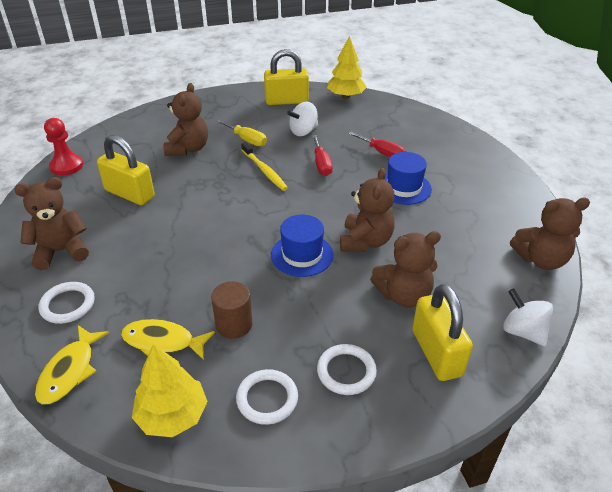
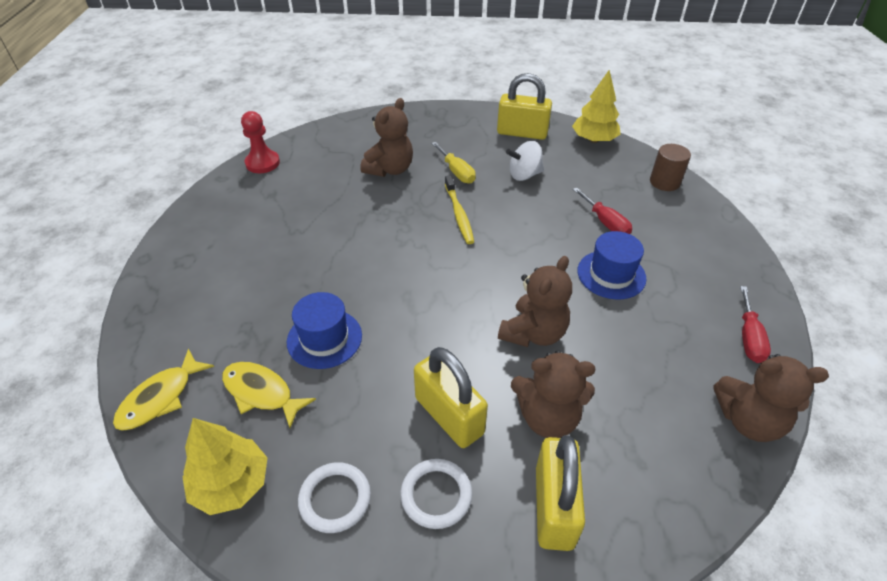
camera: 20 degrees right, 5 degrees up
(61, 251) = (214, 258): brown teddy bear -> none
(68, 305) = (192, 321): white ring -> none
(129, 194) = (308, 209): yellow padlock -> yellow padlock (449, 416)
(234, 324) = (341, 395): brown cylinder -> brown cylinder (664, 182)
(302, 255) = (453, 330): blue hat -> blue hat (324, 338)
(321, 164) = (526, 221): red screwdriver -> red screwdriver (749, 337)
(522, 331) = (678, 515): white spinning top -> none

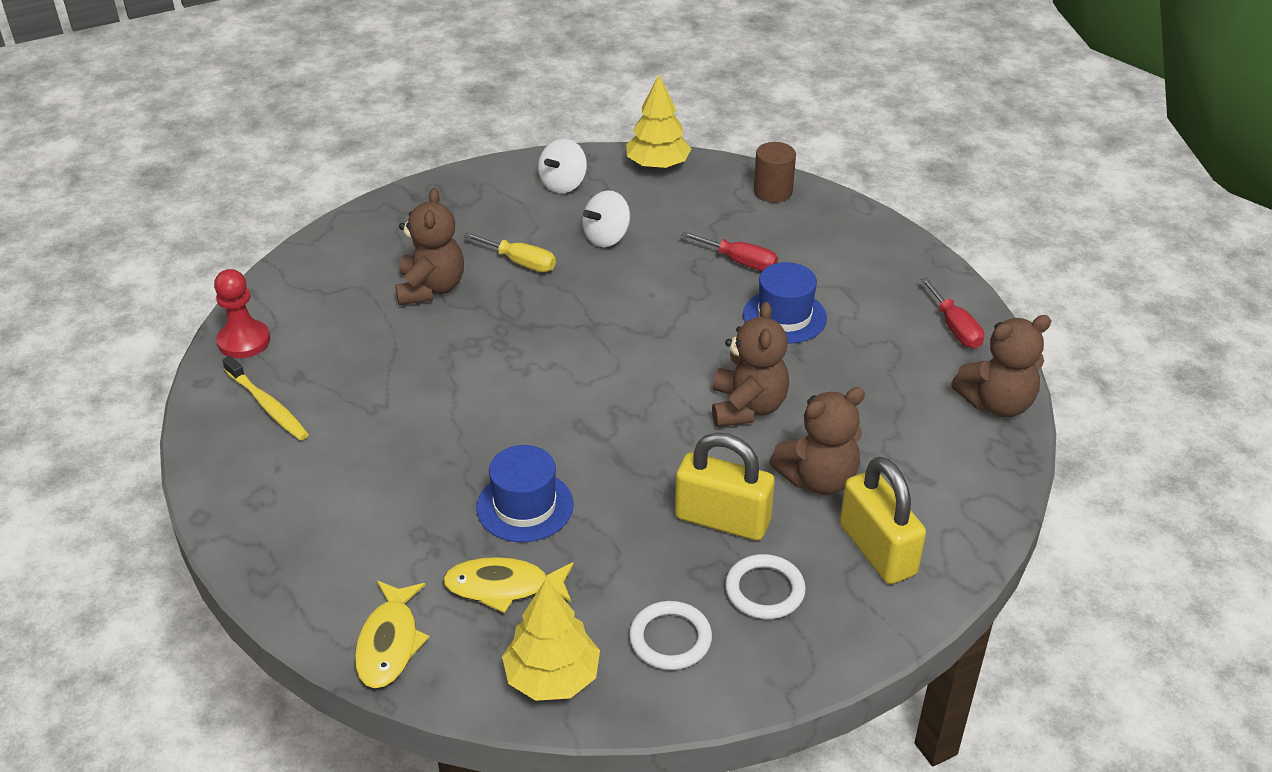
camera: 30 degrees left, 5 degrees down
(459, 214) = (565, 312): yellow toothbrush -> yellow toothbrush (267, 405)
(522, 133) = (563, 184): yellow padlock -> white spinning top

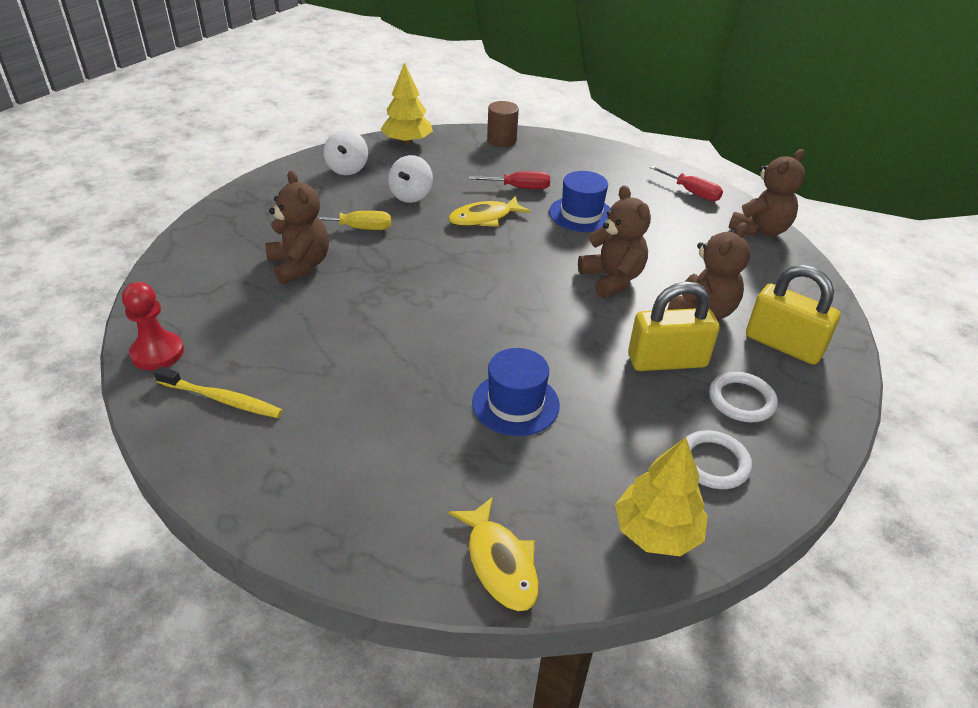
camera: 30 degrees left, 0 degrees up
(503, 587) = (554, 474): yellow fish -> yellow fish (484, 218)

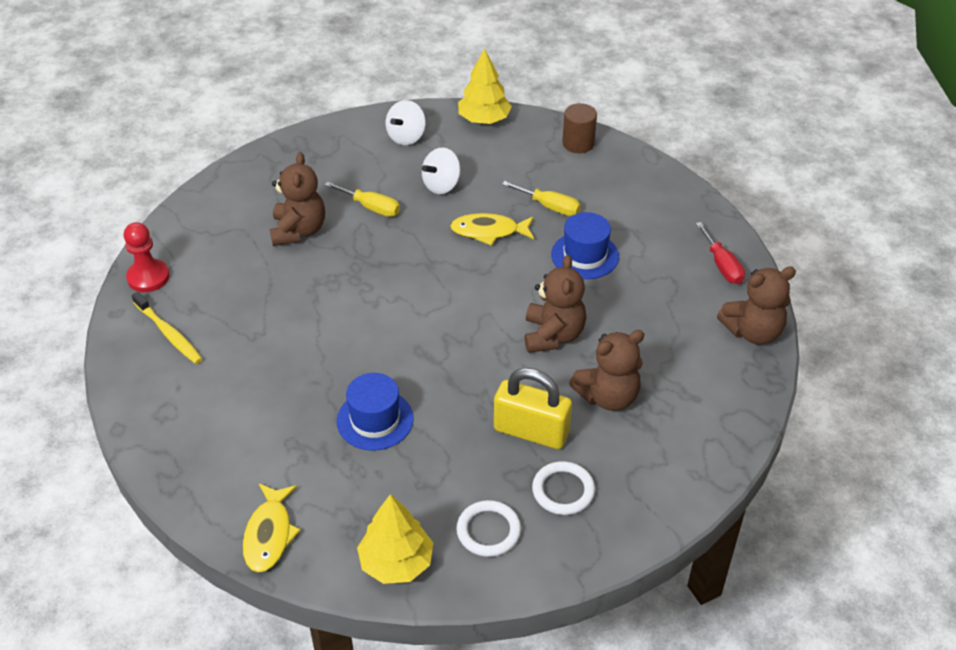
camera: 30 degrees right, 5 degrees up
(519, 188) = (549, 207): red screwdriver -> yellow screwdriver
(783, 345) = (653, 457): yellow padlock -> none

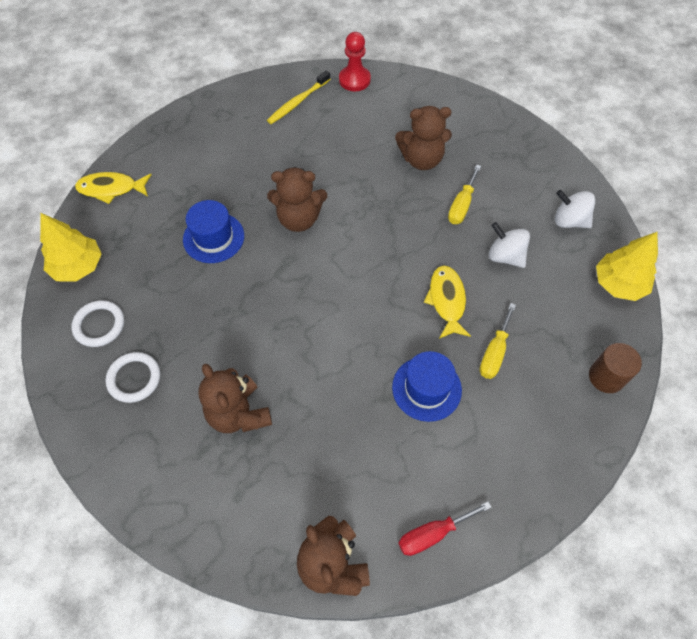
camera: 85 degrees right, 15 degrees up
(531, 431) = (199, 350): yellow padlock -> none
(553, 335) = (313, 363): brown teddy bear -> brown teddy bear (299, 219)

